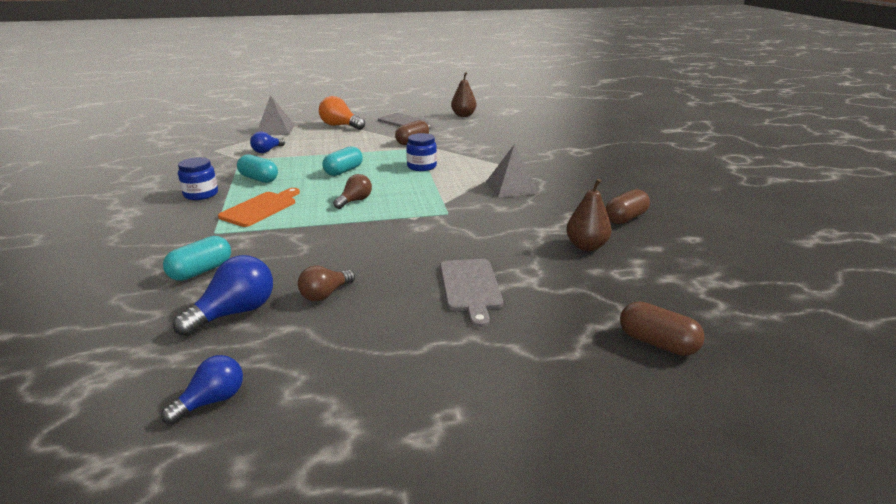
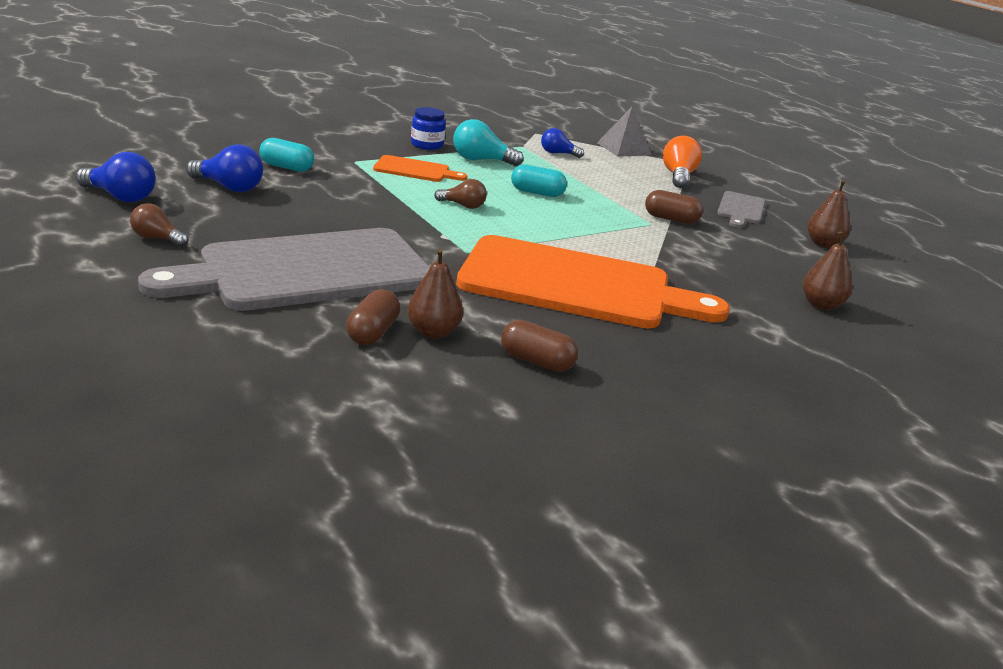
camera: 65 degrees right, 0 degrees up
(212, 401) = (120, 197): blue light bulb -> blue light bulb, size x1.54
(259, 179) = (481, 160): turquoise capsule -> turquoise light bulb
(325, 294) = (268, 213): brown light bulb -> brown light bulb (157, 239)
(421, 166) = (591, 230): blue jar -> none
(470, 287) = (306, 271): grey cutting board -> grey cutting board, size x2.31
(511, 187) = (575, 285): grey pyramid -> orange cutting board
(543, 133) = (821, 305): none -> brown pear
(657, 343) = (234, 365): brown capsule -> brown capsule (372, 333)

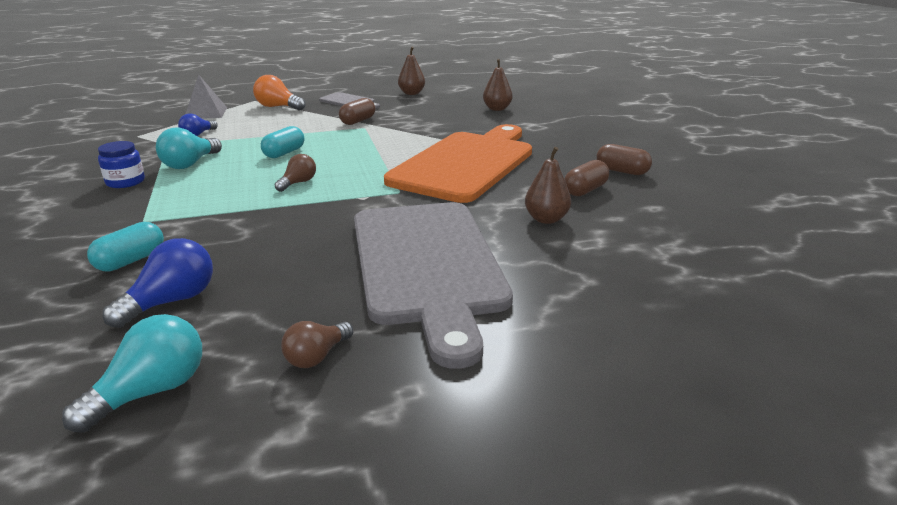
camera: 70 degrees left, 0 degrees up
(120, 197) = (151, 391): blue light bulb -> turquoise light bulb
(372, 333) = (550, 243): brown capsule -> brown capsule (622, 171)
(415, 170) = (194, 194): orange cutting board -> none

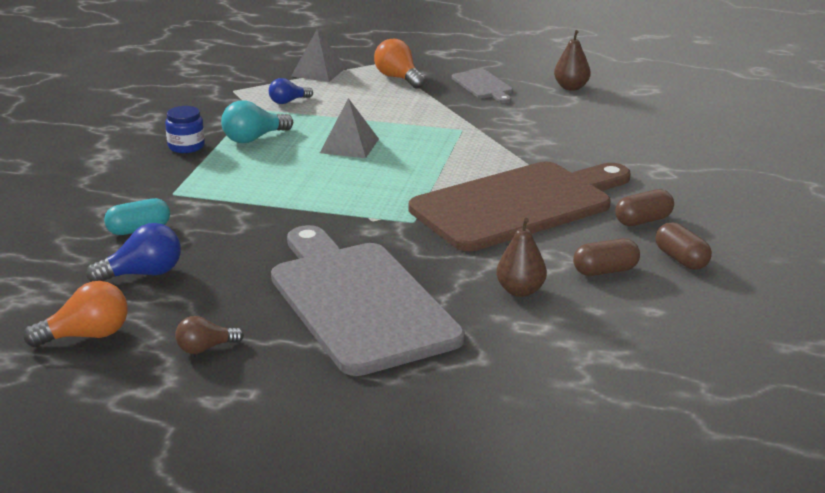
camera: 30 degrees right, 0 degrees up
(151, 391) = (86, 336): turquoise light bulb -> orange light bulb
(284, 153) = (349, 146): turquoise capsule -> grey pyramid
(298, 183) = (330, 186): brown light bulb -> none
(358, 121) = (464, 118): brown capsule -> brown capsule (643, 221)
(427, 264) = (359, 302): grey cutting board -> grey cutting board turned 135 degrees clockwise
(466, 164) = (518, 205): orange cutting board -> brown cutting board
(497, 109) = (648, 135): brown pear -> none

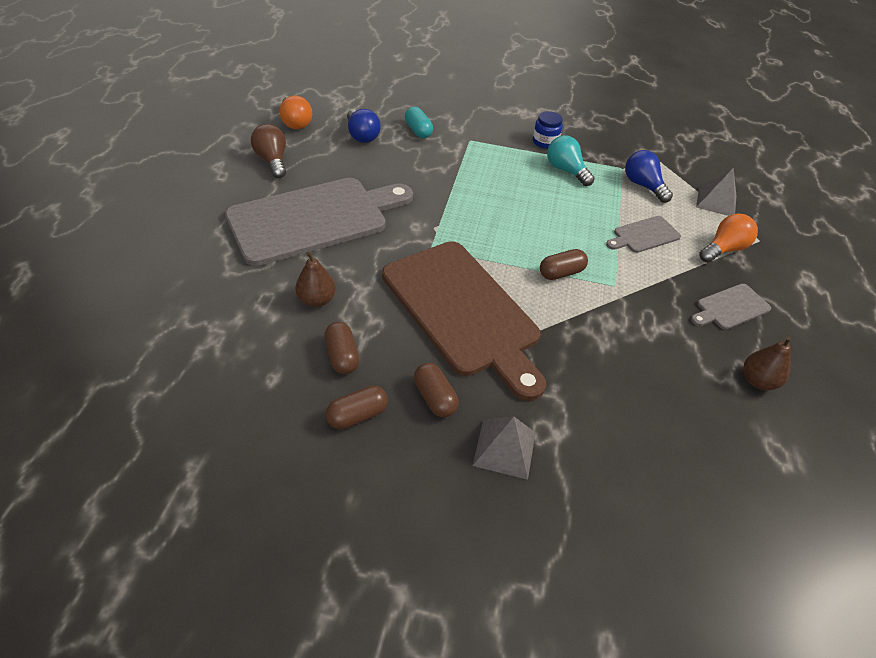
camera: 85 degrees right, 20 degrees up
(205, 348) = (272, 161): brown light bulb -> brown light bulb, size x1.54
(288, 101) = (643, 185): blue light bulb -> blue light bulb, size x1.54
(349, 146) = (564, 217): grey pyramid -> grey pyramid (504, 448)
(379, 109) = (644, 235): none -> grey cutting board
(447, 153) = (561, 273): none -> brown capsule

